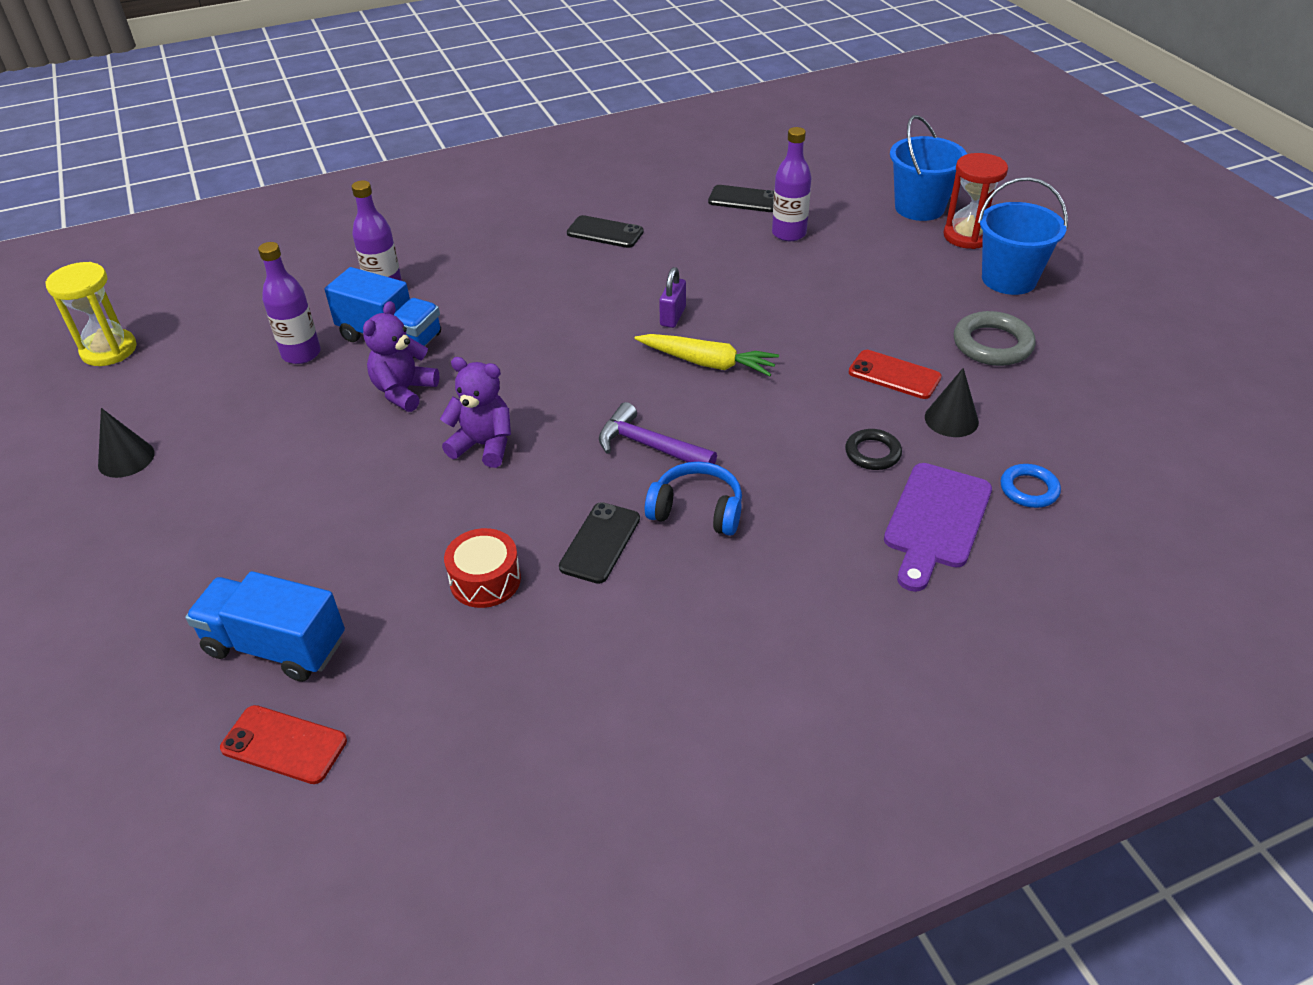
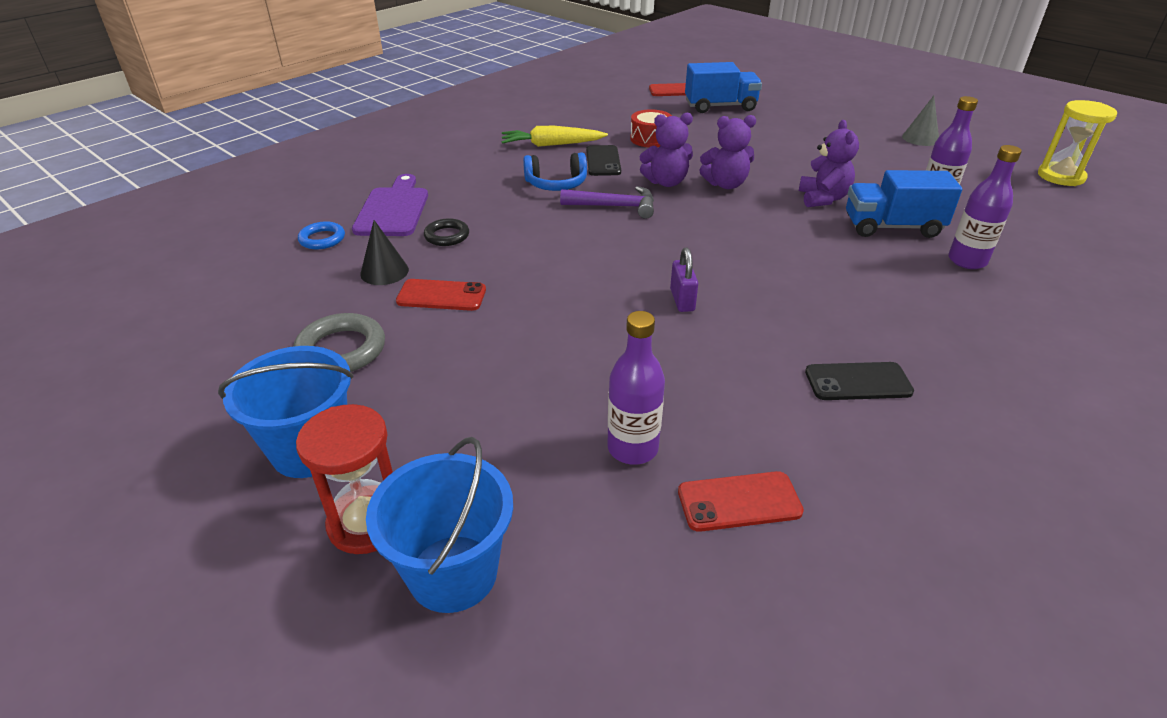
camera: 155 degrees right, 5 degrees down
(126, 459) = (920, 138): black cone -> grey cone
(552, 471) = (666, 182): none -> purple teddy bear
(707, 363) = (616, 267): yellow carrot -> yellow carrot (551, 145)
(744, 199) = (739, 502): black phone -> red phone

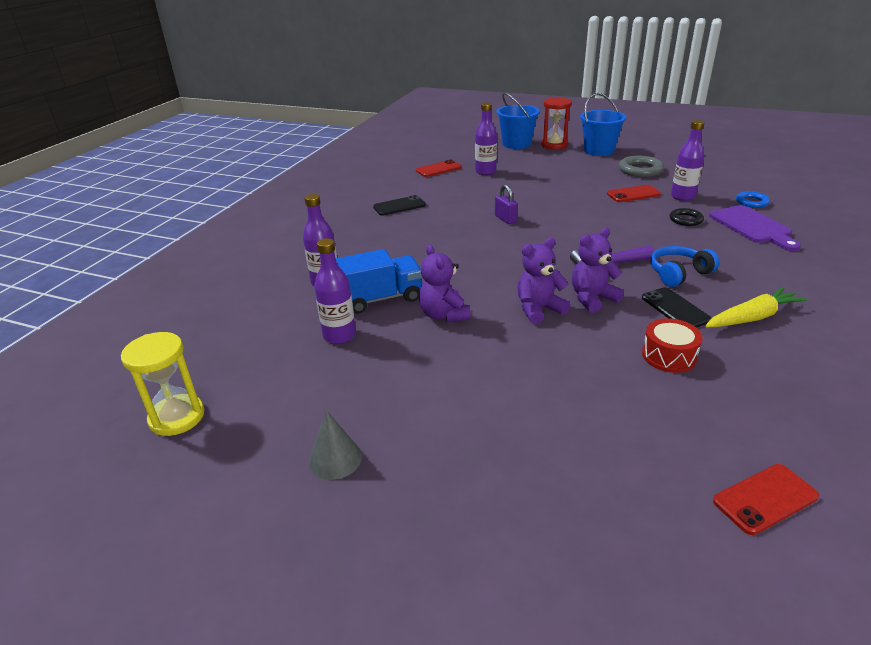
camera: 160 degrees right, 5 degrees down
(384, 271) = (682, 196): black cone -> purple bottle
(720, 106) = (652, 463): blue truck -> none

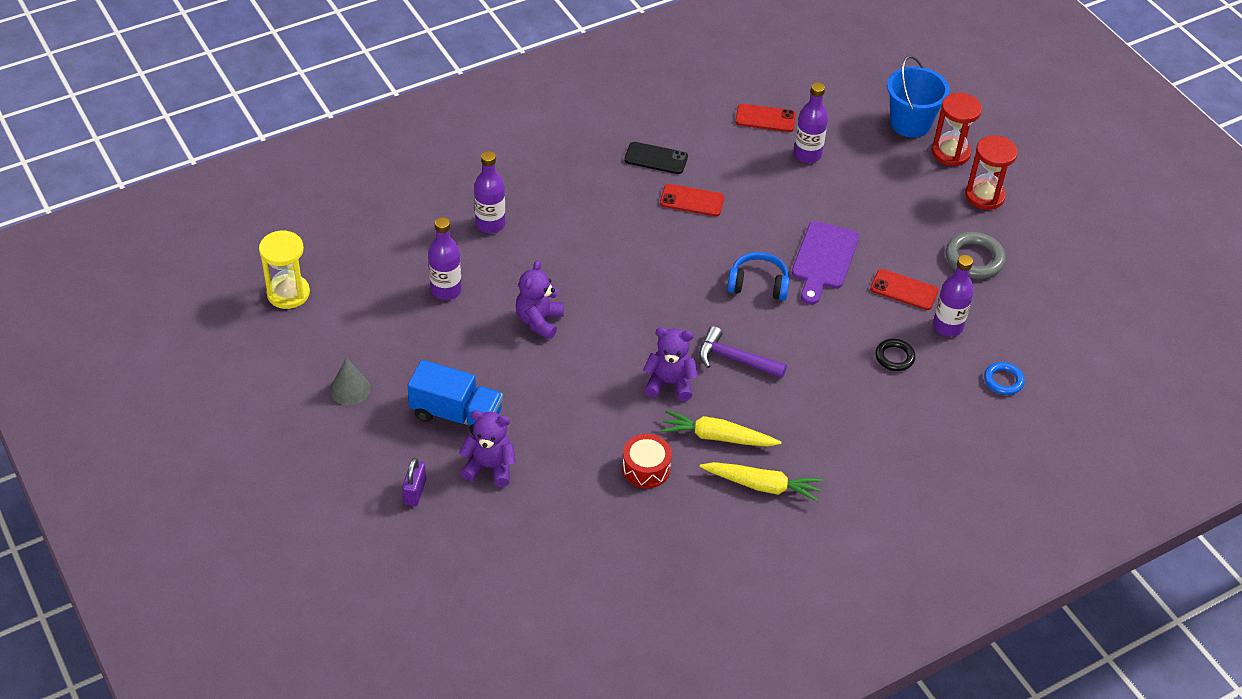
camera: 35 degrees right, 15 degrees up
(380, 299) = (512, 272): blue truck -> blue truck (456, 414)
(505, 219) = (729, 242): purple padlock -> purple padlock (415, 492)
(538, 309) = (614, 365): purple teddy bear -> purple teddy bear (489, 467)
(598, 150) = (984, 196): blue bucket -> red hourglass
(675, 309) = (717, 437): black phone -> yellow carrot
(678, 273) = (778, 409): blue headphones -> blue headphones (758, 284)
(752, 227) = (941, 408): purple cutting board -> purple cutting board (823, 259)
(765, 499) = (551, 585): red phone -> red phone (692, 201)

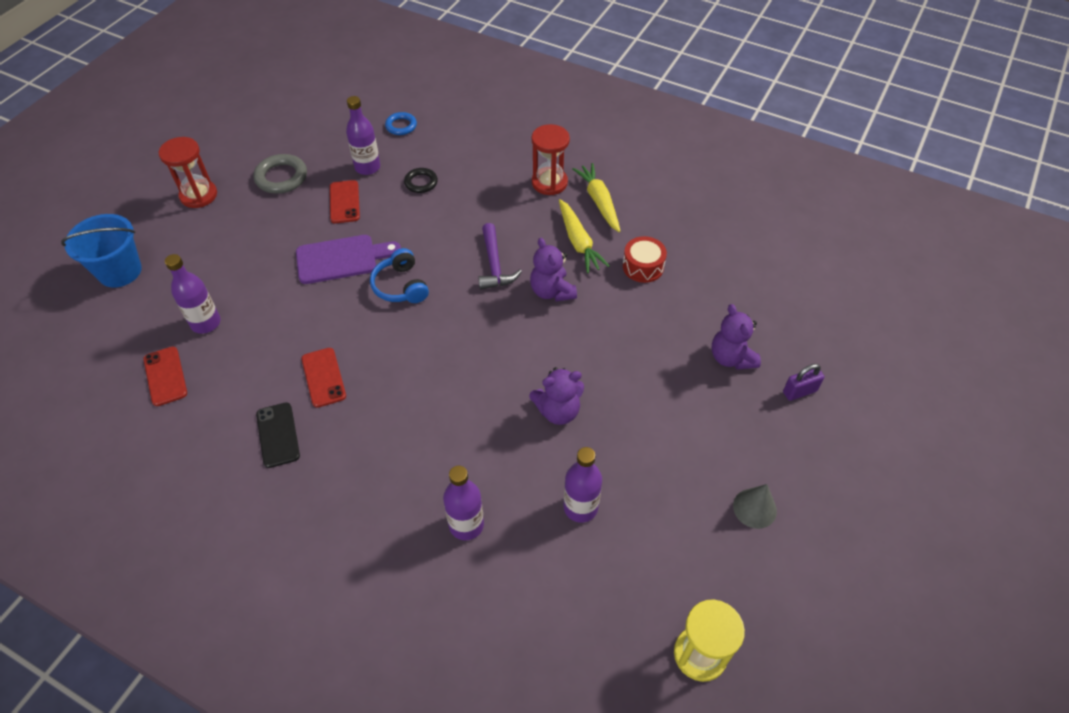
camera: 120 degrees left, 5 degrees up
(456, 414) = (705, 410): blue truck -> none
(950, 153) = (150, 232): red hourglass -> red hourglass (549, 183)

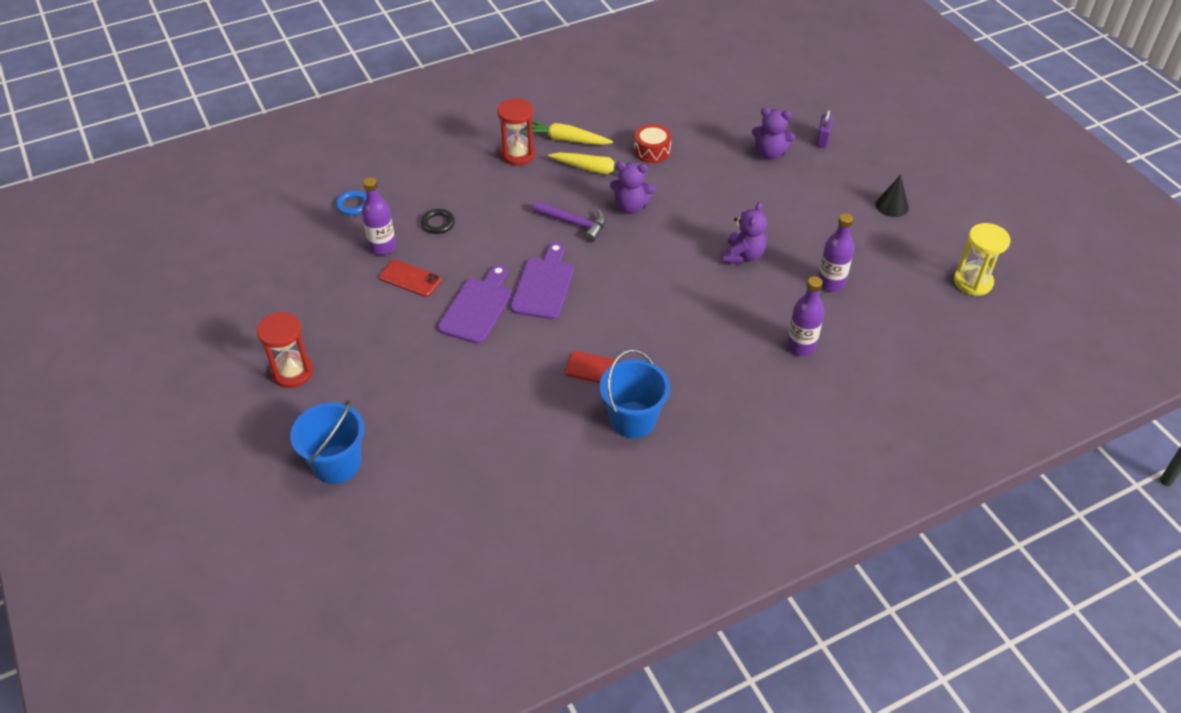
camera: 55 degrees left, 5 degrees down
(165, 376) = (504, 472): red phone -> none
(206, 323) = (466, 423): purple bottle -> none
(278, 435) = (633, 420): black phone -> blue bucket
(281, 177) = (332, 306): grey ring -> none
(400, 286) = (544, 285): blue headphones -> purple cutting board
(754, 508) = (892, 205): grey cone -> black cone

